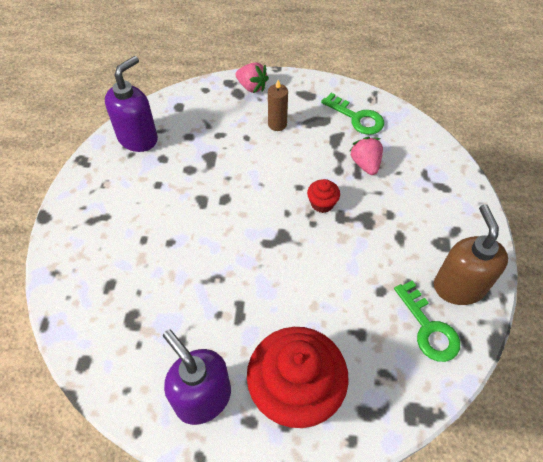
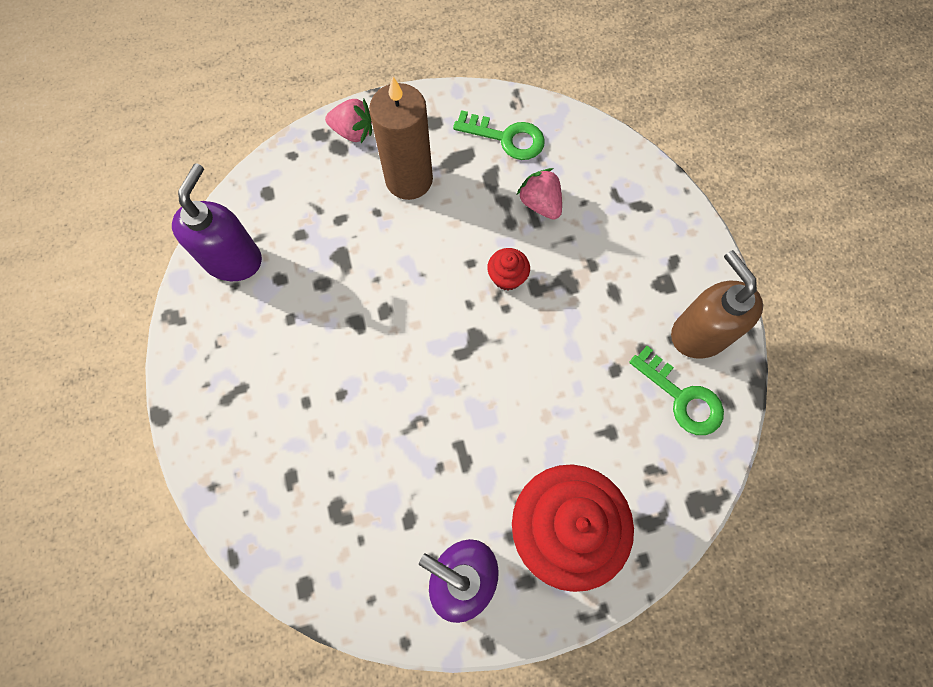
camera: 20 degrees left, 15 degrees up
(277, 124) = (409, 179): brown candle -> brown candle, size x1.84

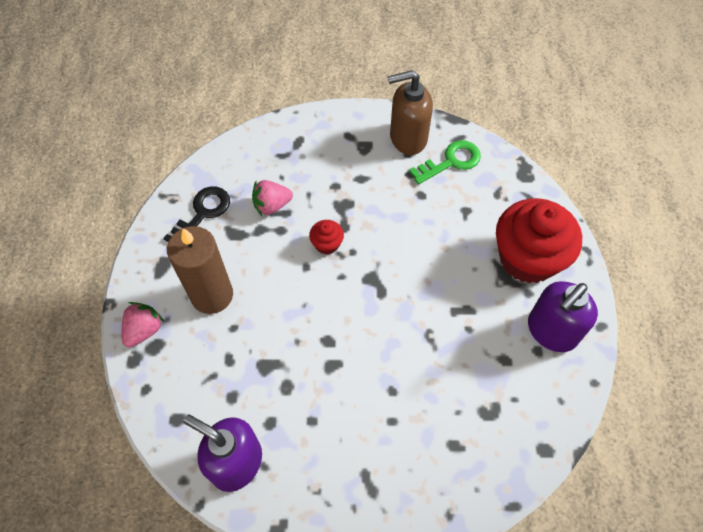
camera: 75 degrees left, 10 degrees down
(506, 138) = (202, 213): green key -> black key

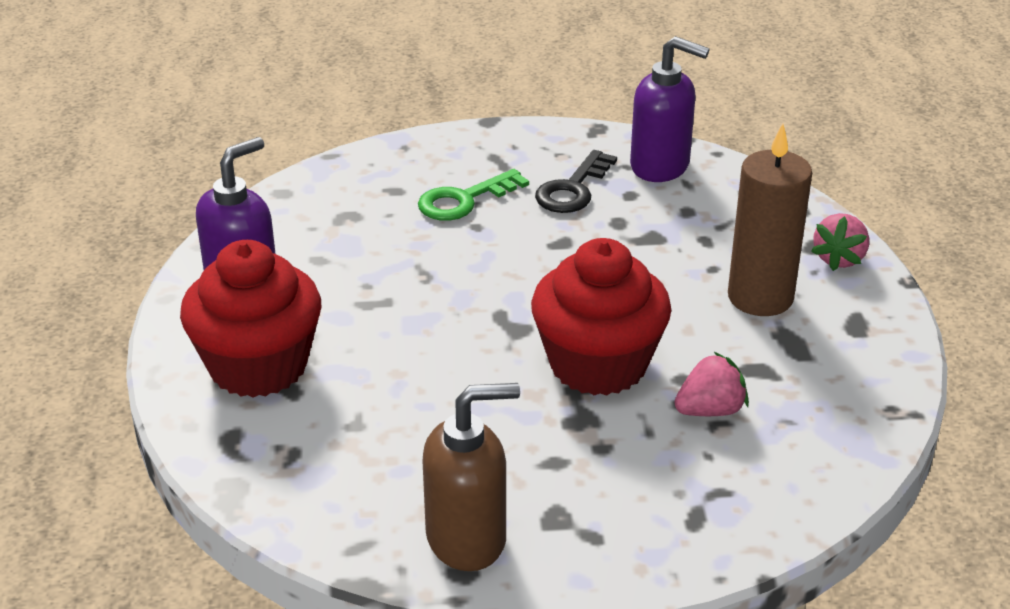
camera: 175 degrees right, 25 degrees down
(202, 213) = (828, 392): black key -> black key (573, 189)
(327, 244) = (598, 364): red cupcake -> red cupcake, size x2.36
(451, 162) = (378, 500): green key -> green key (464, 200)

